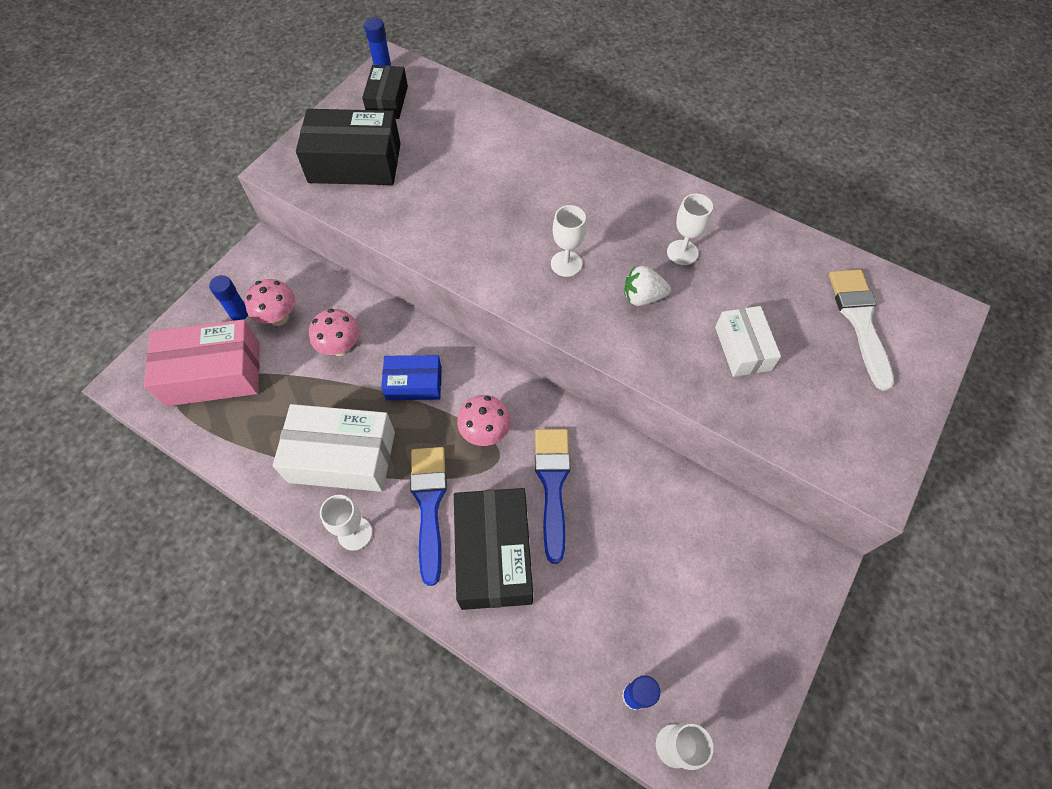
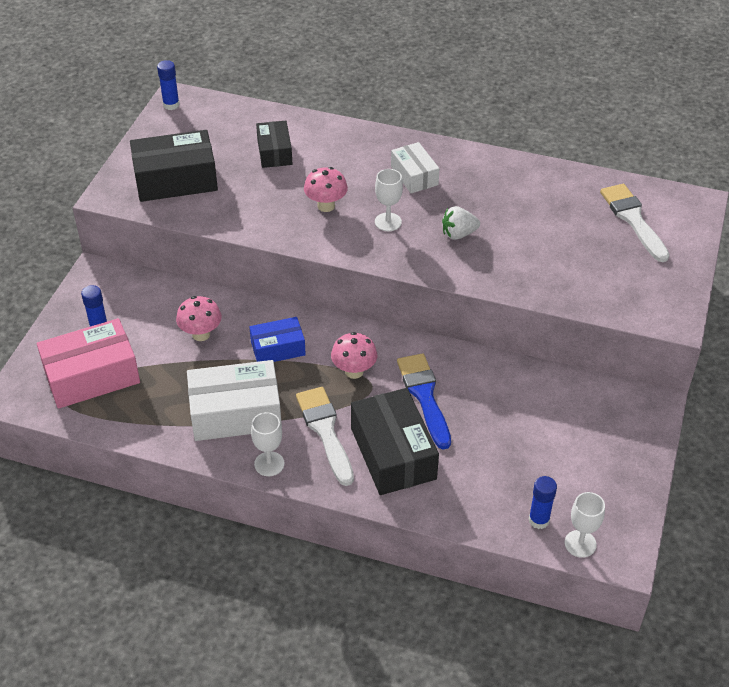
camera: 15 degrees left, 15 degrees down
(279, 317) = (134, 322): pink mushroom -> pink mushroom (326, 206)
(387, 101) = (185, 128): black box -> black box (274, 152)
(429, 505) = (325, 431): blue brush -> white brush
(682, 252) = (480, 197): white goblet -> none
(742, 348) = (549, 254): white box -> white box (414, 176)

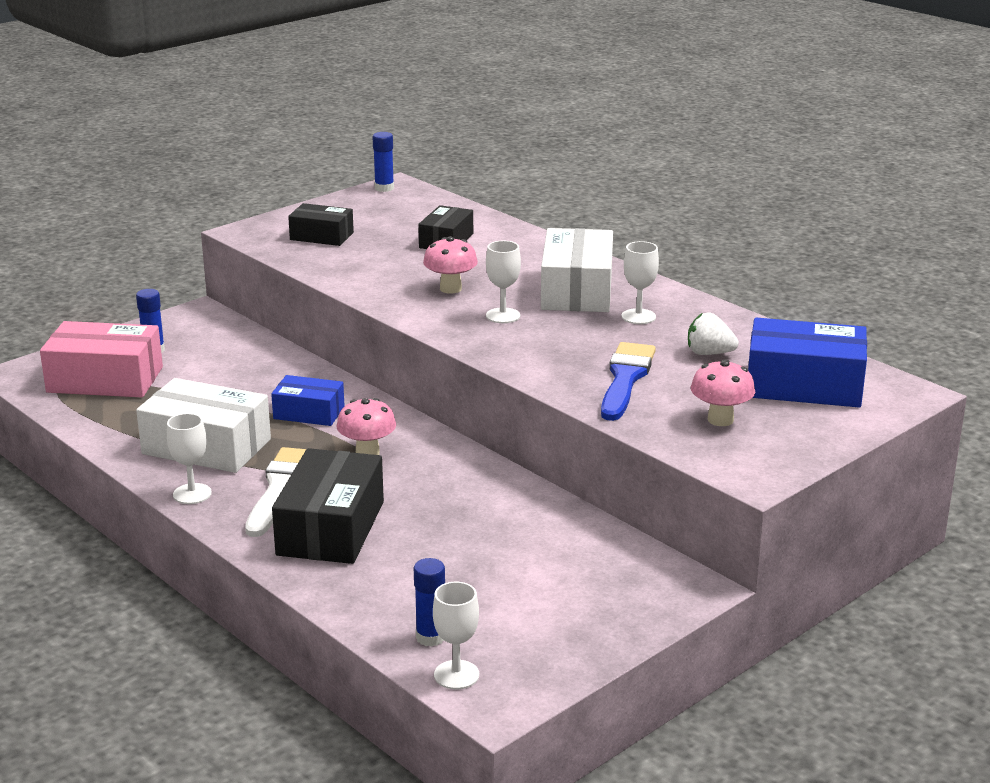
camera: 30 degrees right, 20 degrees down
(175, 179) = (321, 236): black box -> black box, size x0.59
(201, 334) = (245, 381): pink mushroom -> pink mushroom (720, 420)
(414, 176) = (577, 291): white box -> white box, size x1.69
(424, 396) = (421, 495): blue brush -> blue brush (625, 378)
(458, 234) = (571, 343): white strawberry -> white strawberry (709, 353)
(477, 189) = (638, 316): none -> white goblet
(633, 219) = (804, 385): white brush -> blue box

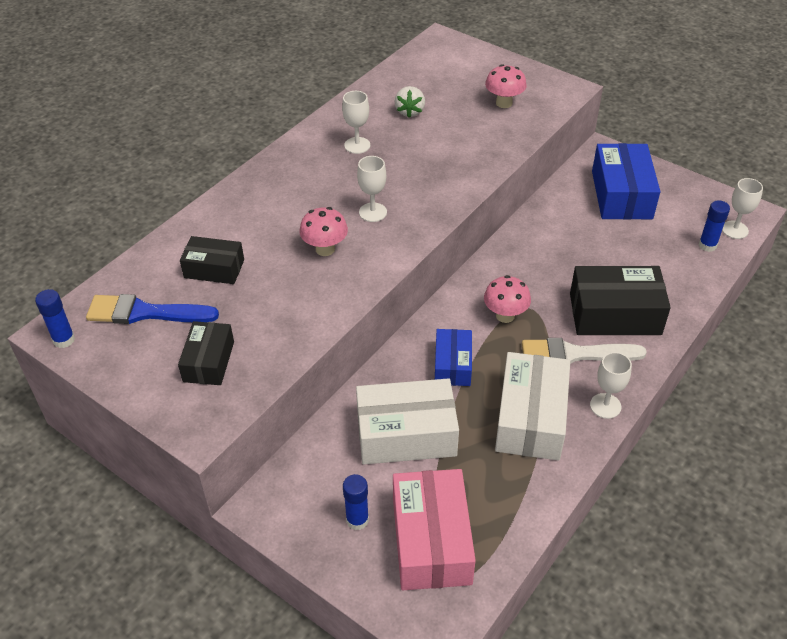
camera: 100 degrees left, 20 degrees up
(577, 291) = (315, 179): white box -> white box (406, 434)
(625, 378) = (461, 143): blue brush -> blue brush (145, 313)
(804, 385) = (444, 74): blue box -> blue box (621, 195)

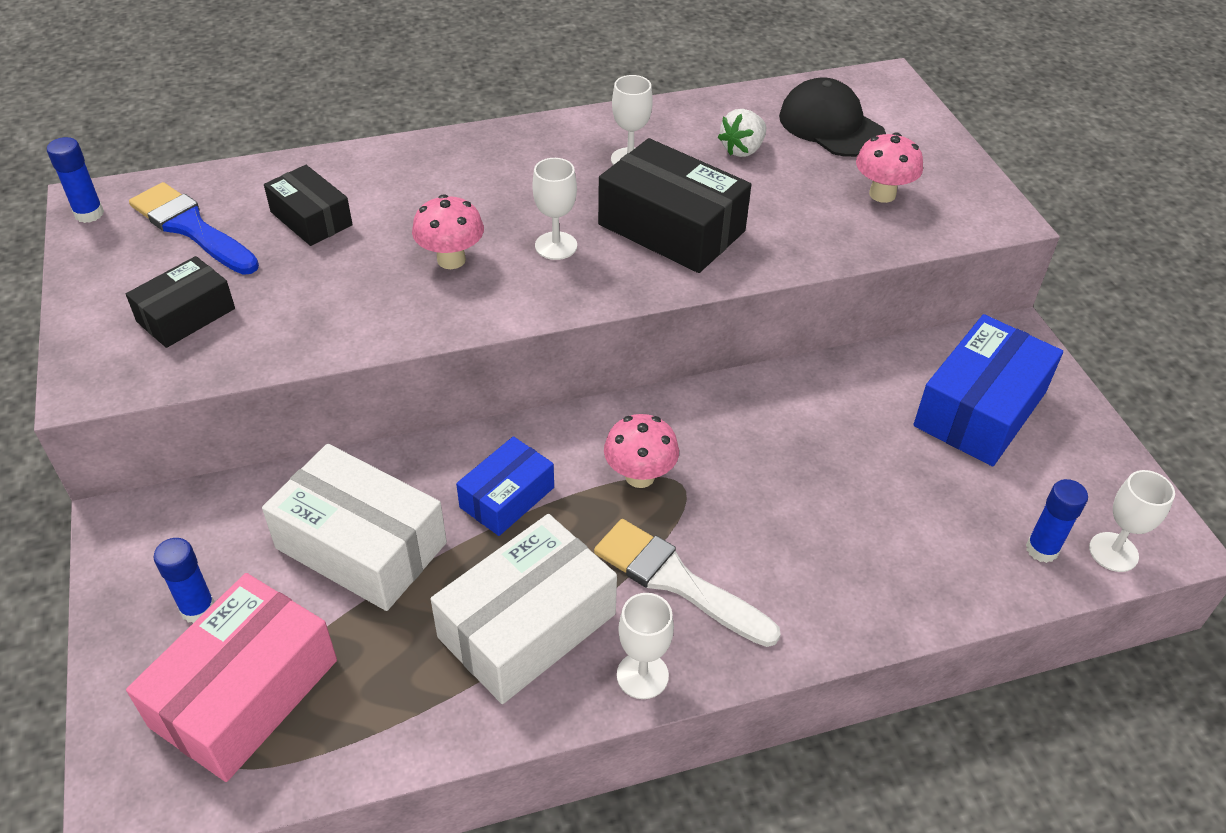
camera: 35 degrees right, 0 degrees up
(440, 77) = (831, 125): none -> black cap
(615, 314) = (792, 562): black box -> black box (671, 228)

